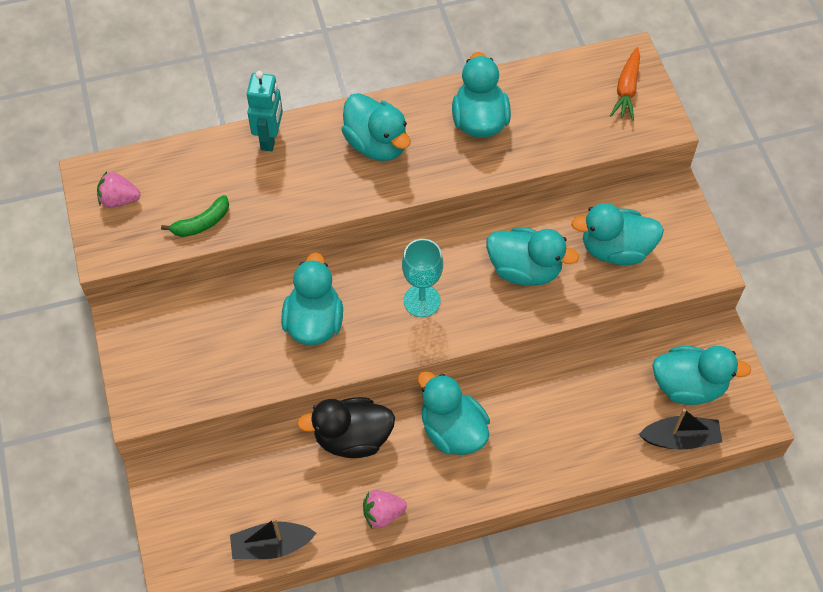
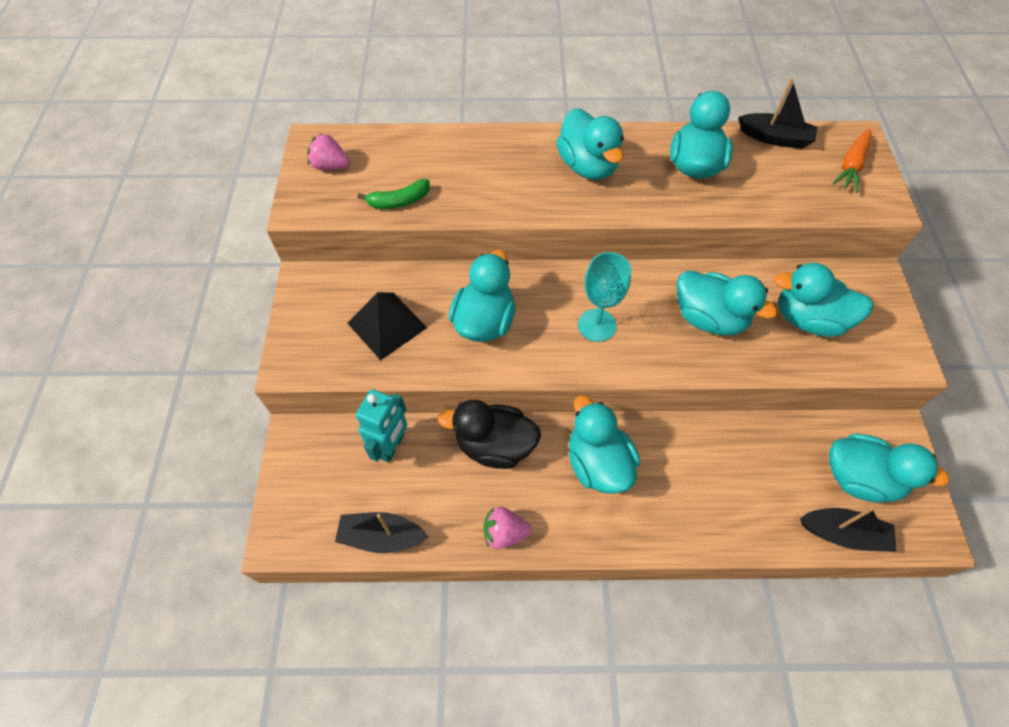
camera: 15 degrees right, 0 degrees up
(221, 348) = (387, 325): none -> black pyramid
(270, 138) = (487, 142): turquoise robot -> turquoise robot (391, 446)
(551, 73) = (775, 138): none -> black boat

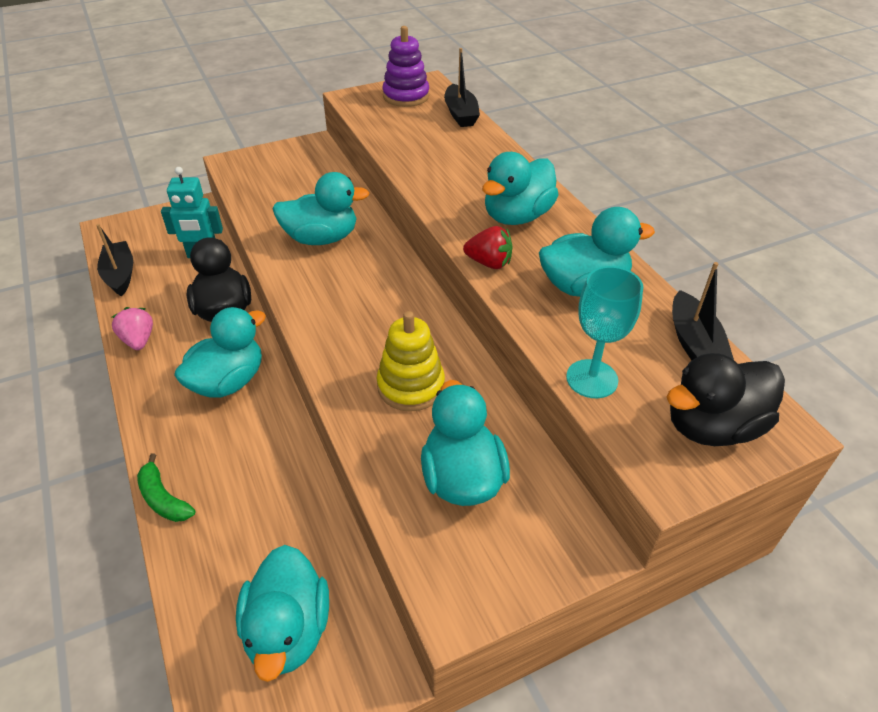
camera: 65 degrees right, 15 degrees down
(330, 166) = (406, 96): pink strawberry -> purple stacking toy
(387, 325) = (290, 192): black pyramid -> none
(399, 201) = (391, 134): green banana -> green banana (163, 498)
(597, 325) = (355, 306): turquoise goblet -> turquoise goblet (592, 379)
(642, 207) = (489, 263): none -> red strawberry
(709, 318) = (411, 386): turquoise duck -> yellow stacking toy
(843, 534) = (203, 623): black boat -> black boat (461, 114)
(851, 166) = (712, 426): orange carrot -> black duck

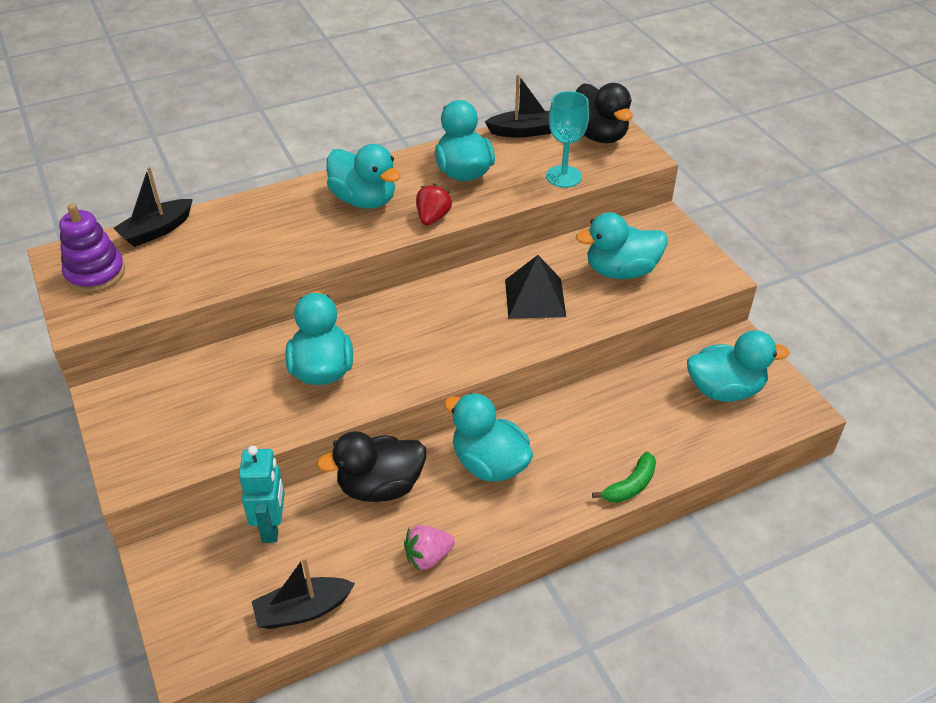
camera: 90 degrees left, 0 degrees up
(411, 386) = (535, 298): yellow stacking toy -> black pyramid
(461, 114) = (156, 230): black boat -> black boat turned 150 degrees clockwise

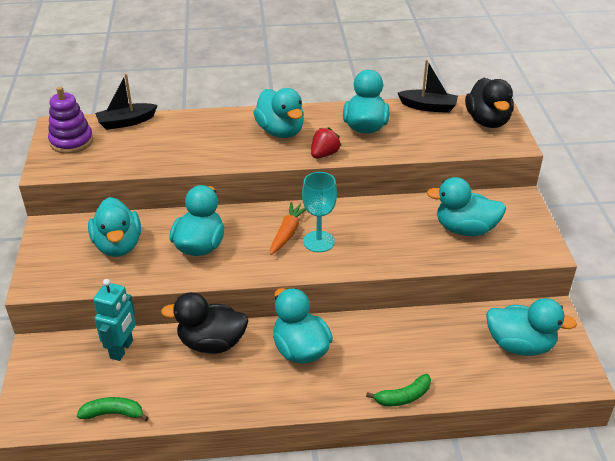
camera: 20 degrees right, 5 degrees down
(216, 396) = (118, 245): none -> turquoise duck
(303, 610) = (113, 413): black boat -> green banana
(421, 326) = (287, 233): none -> orange carrot
(428, 557) = (221, 403): pink strawberry -> none
(535, 298) = (385, 233): black pyramid -> none
(563, 176) = (442, 146): turquoise goblet -> turquoise goblet (318, 241)

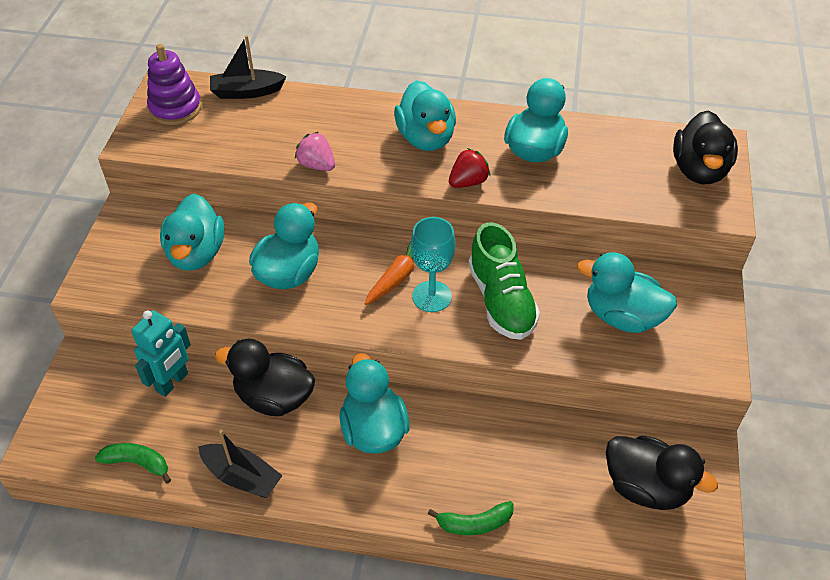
camera: 15 degrees right, 10 degrees up
(203, 161) = (317, 165): none -> pink strawberry
(372, 235) = (501, 300): none -> green shoe
(428, 107) = (628, 134): black boat -> black boat (242, 477)
(520, 345) = (646, 487): turquoise duck -> black duck

